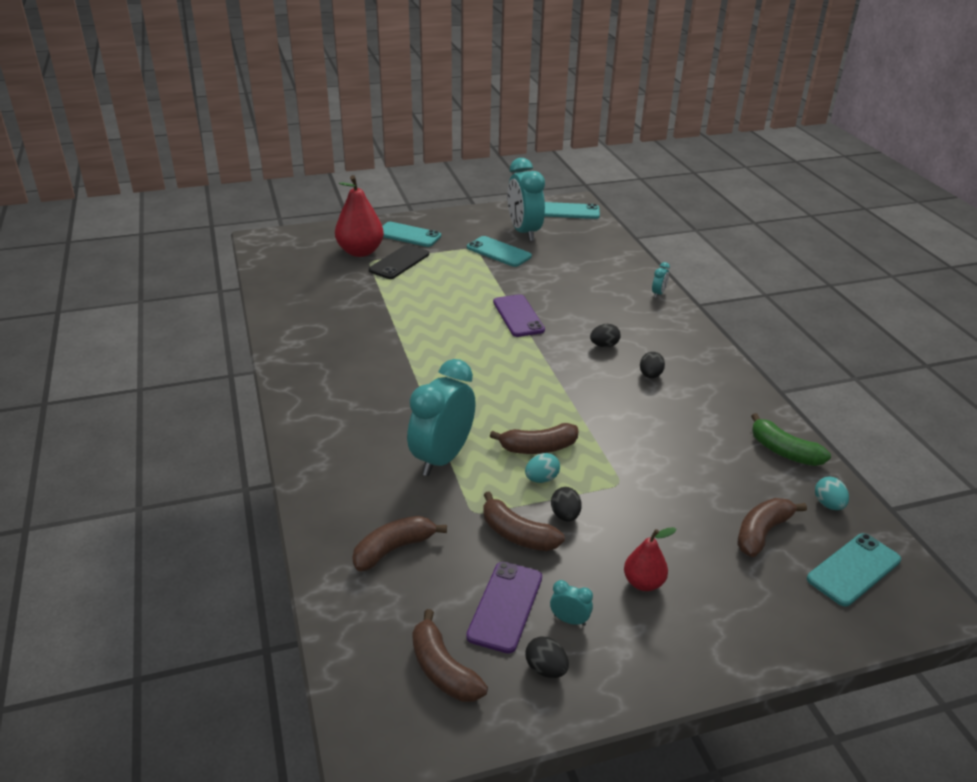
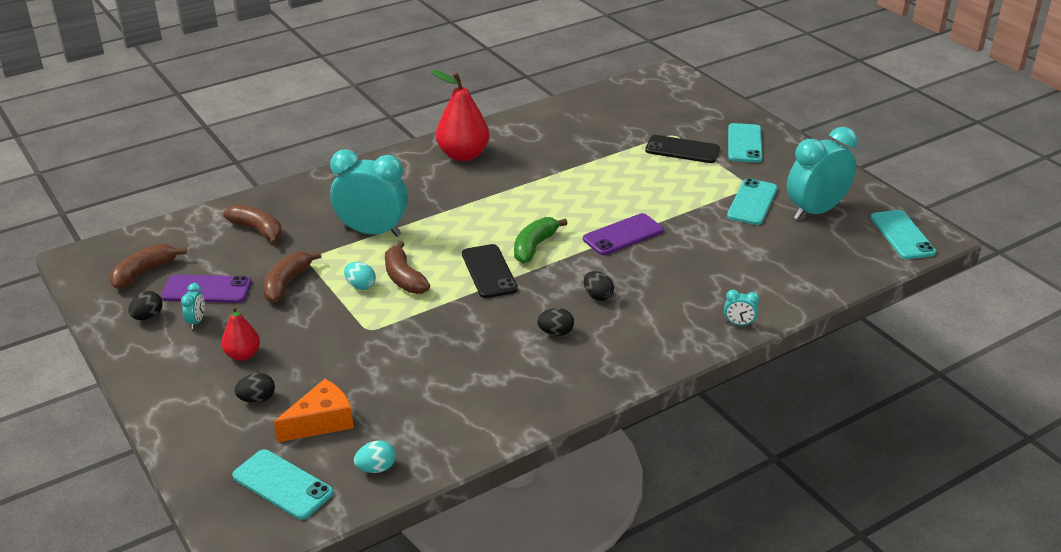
camera: 75 degrees right, 0 degrees up
(360, 252) = (687, 126): red pear -> red pear (463, 155)
(546, 394) = (489, 271): none -> black phone
(565, 515) = (316, 304): black egg -> black egg (257, 399)
(762, 533) = (321, 422): brown banana -> orange cheese
(784, 451) = (456, 435): green banana -> green banana (534, 247)

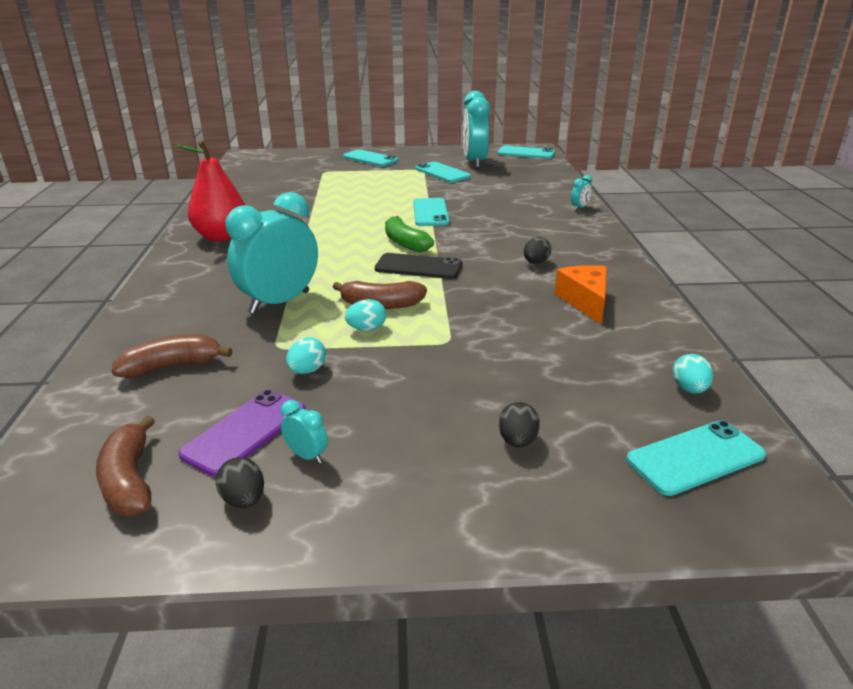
camera: 60 degrees left, 5 degrees down
(243, 355) = (417, 432): red pear -> none
(287, 283) = (307, 371): brown banana -> turquoise egg
(321, 422) = (590, 405): orange cheese -> orange cheese (585, 301)
(597, 296) = (501, 238): black egg -> none
(623, 235) = (430, 212): purple phone -> turquoise phone
(682, 150) = (349, 173): black phone -> none

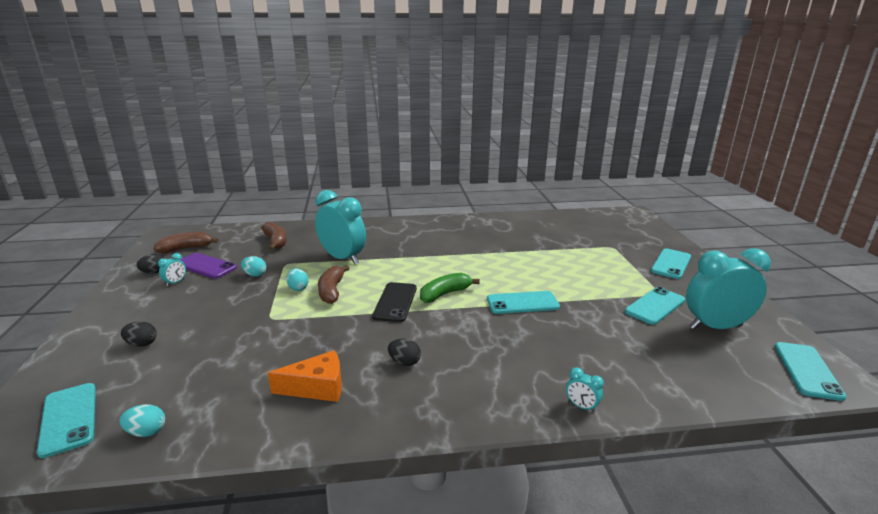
camera: 85 degrees right, 5 degrees down
(222, 236) = (446, 229): red pear -> none

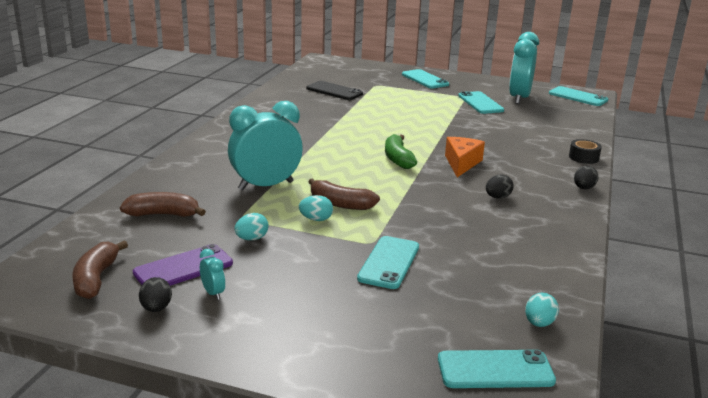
camera: 65 degrees left, 0 degrees up
(142, 344) = (366, 323): black egg -> black egg (583, 188)
(317, 387) = (513, 237): orange cheese -> orange cheese (461, 163)
(395, 302) = (393, 181): black phone -> black phone (334, 91)
(522, 303) = (440, 137): turquoise phone -> turquoise phone (389, 262)
(581, 406) = (583, 157): turquoise clock -> black tape

